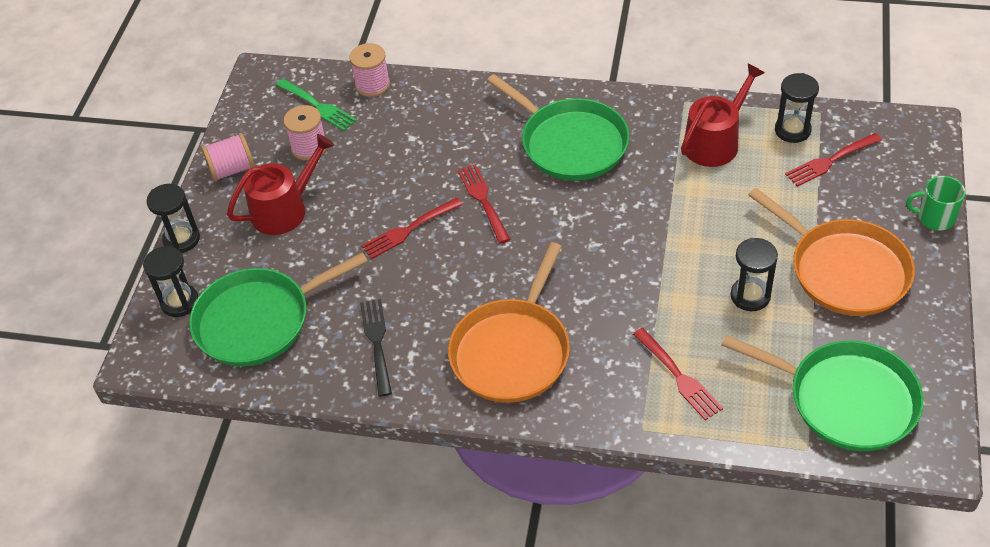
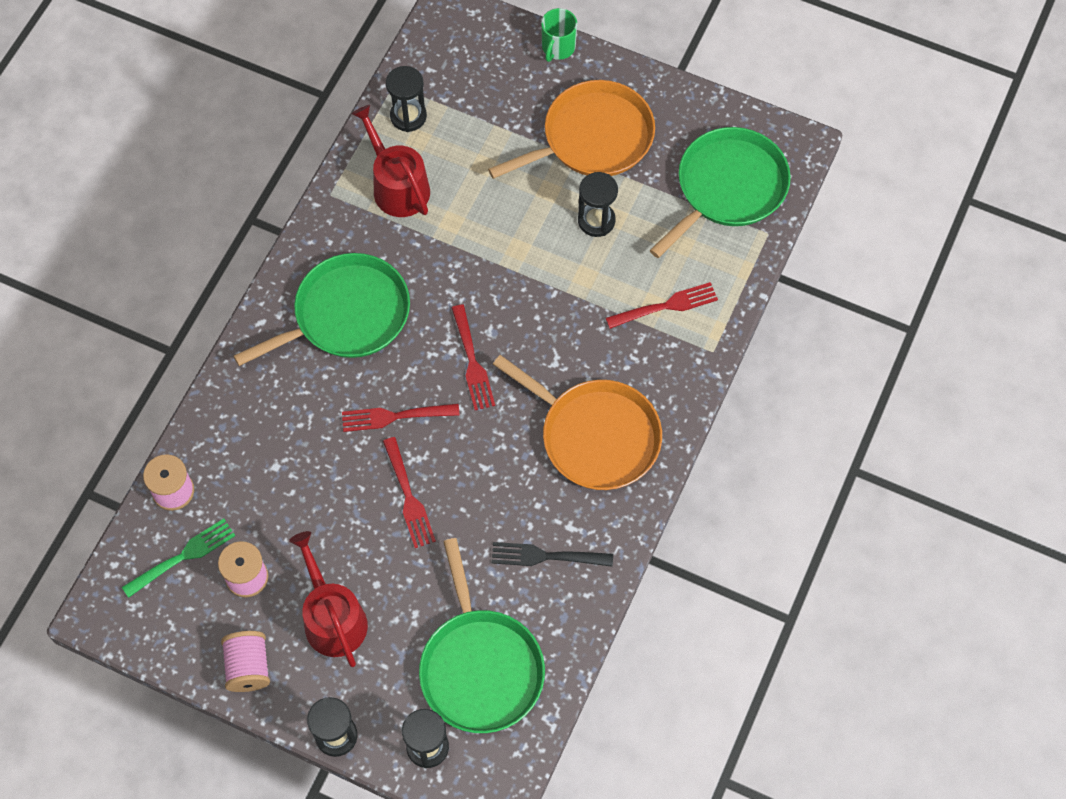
camera: 80 degrees left, 15 degrees up
(831, 160) = (459, 99): red fork -> red fork (472, 361)

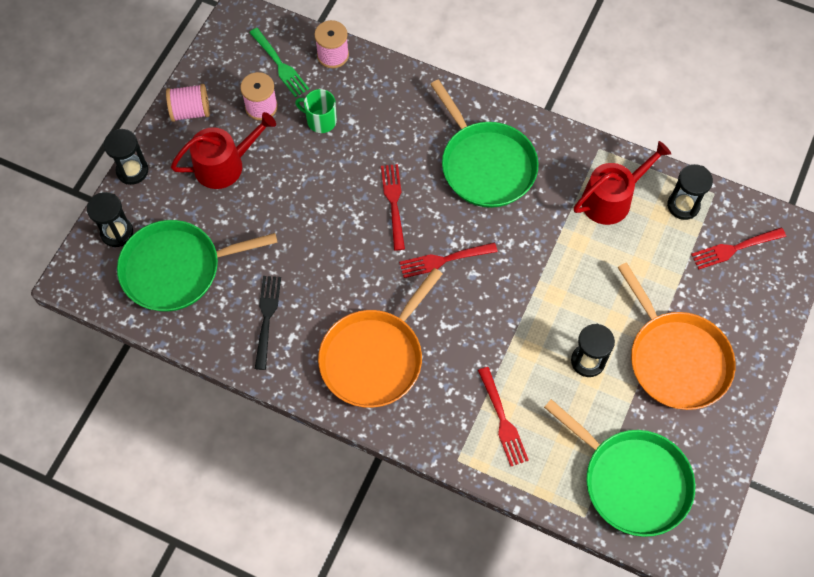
camera: 90 degrees right, 0 degrees up
(408, 496) = (323, 214): red fork -> red fork (735, 248)
(558, 47) = (773, 329): green mug -> green mug (320, 120)

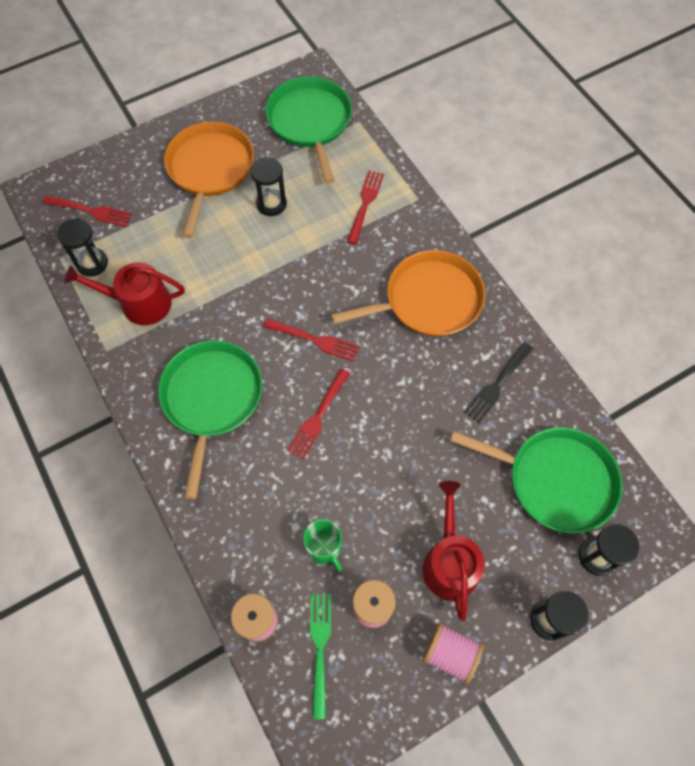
camera: 145 degrees left, 0 degrees up
(225, 165) = (449, 562): red watering can -> red watering can turned 75 degrees clockwise

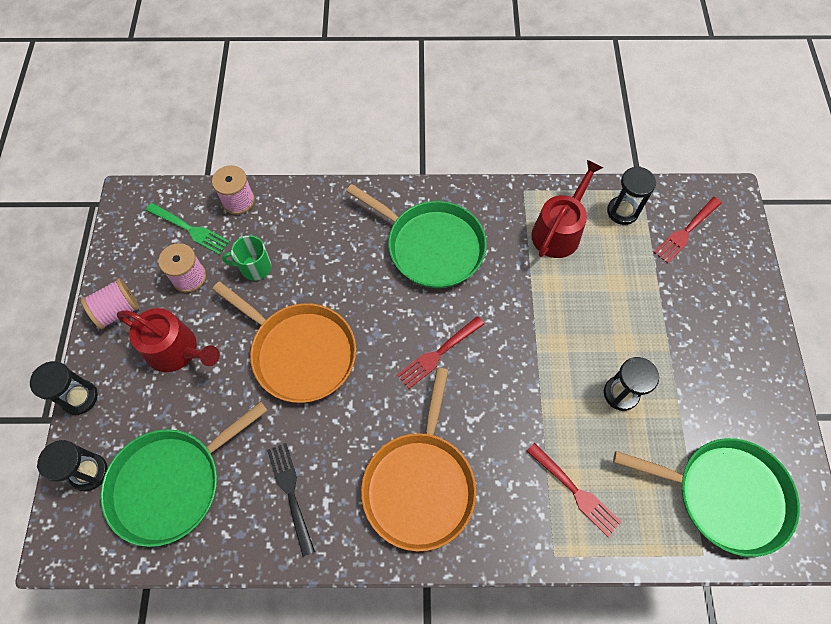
camera: 120 degrees right, 0 degrees up
(209, 170) = (695, 355): orange pan -> orange pan (300, 352)
(318, 415) = (364, 318): red fork -> none

